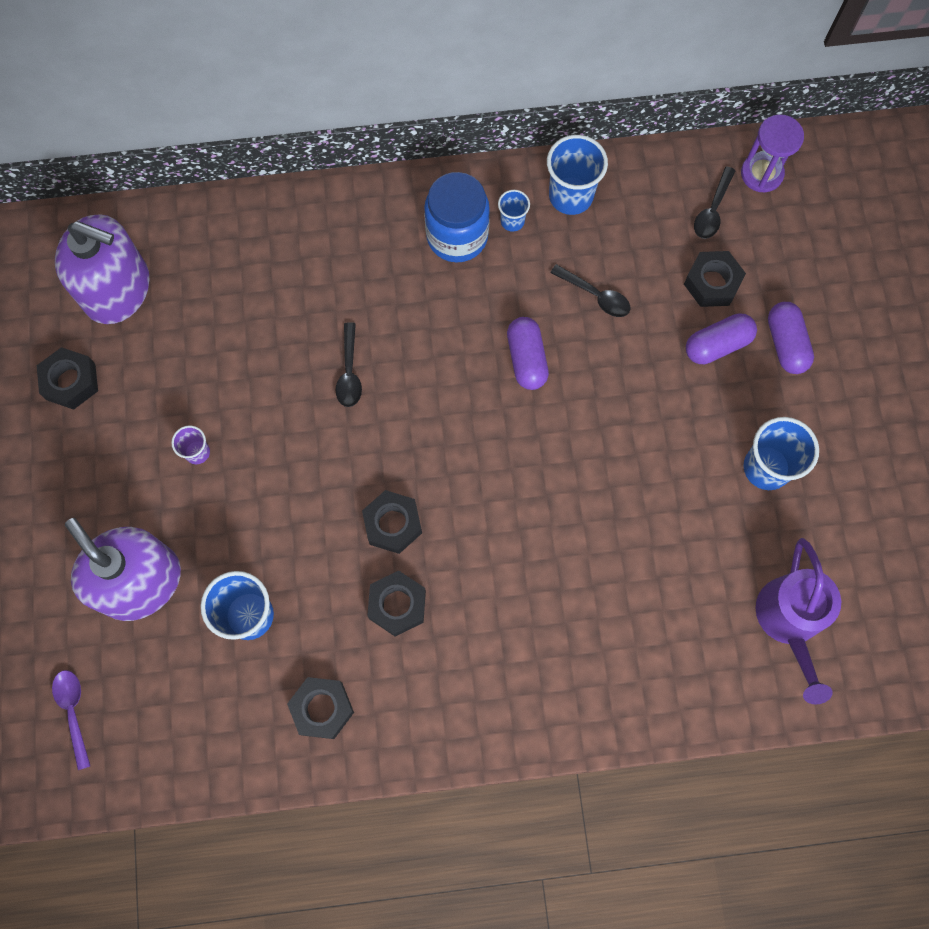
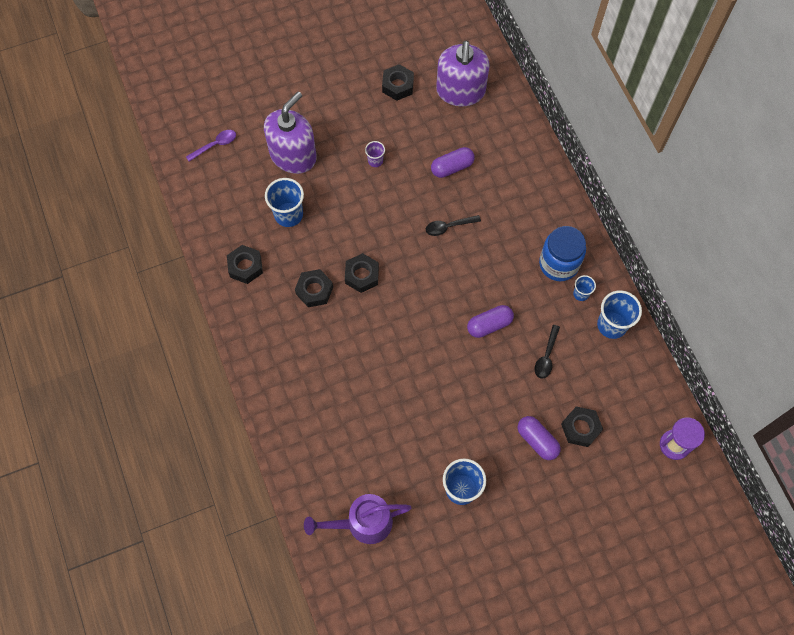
camera: 75 degrees right, 5 degrees down
(712, 210) = (634, 417): black spoon -> none
(785, 344) = (552, 485): purple capsule -> purple capsule (452, 167)

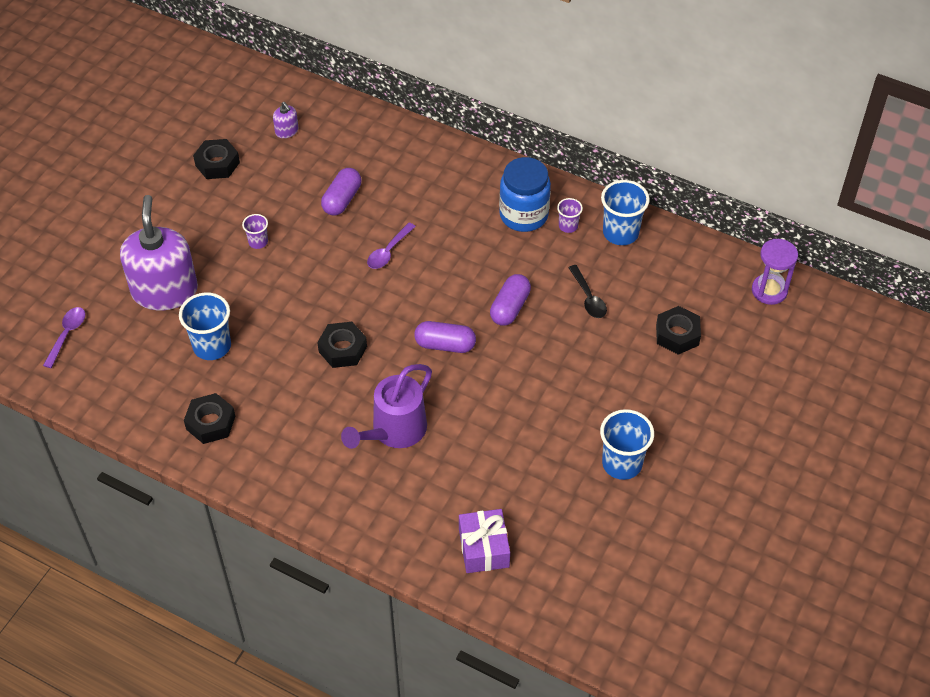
camera: 40 degrees left, 15 degrees down
(314, 290) = (306, 395): black nut -> none
(328, 476) = (484, 548): none -> purple gift
(362, 523) = (558, 564): purple watering can -> purple watering can (394, 432)
(448, 227) = (388, 251): black spoon -> purple spoon
(460, 91) = (287, 131): purple soap dispenser -> purple soap dispenser, size x0.40
(537, 440) = (649, 372): purple capsule -> purple capsule (445, 345)
(581, 294) = (568, 226): blue cup -> purple cup

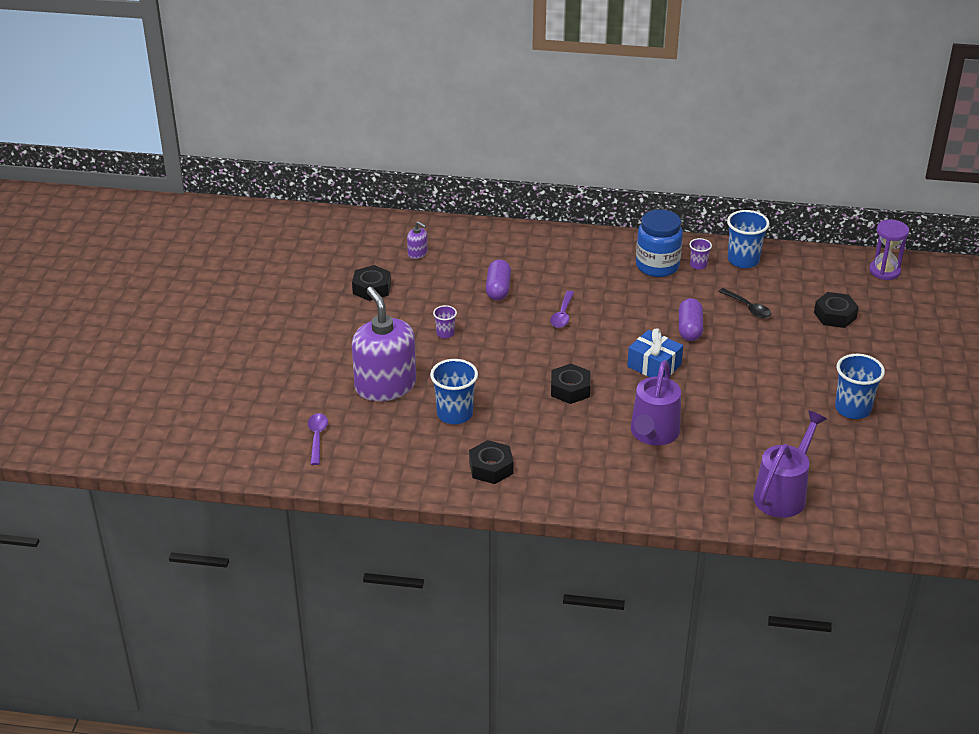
camera: 20 degrees left, 15 degrees down
(445, 345) = (654, 366): purple capsule -> blue gift
(484, 548) = (783, 493): purple gift -> purple watering can

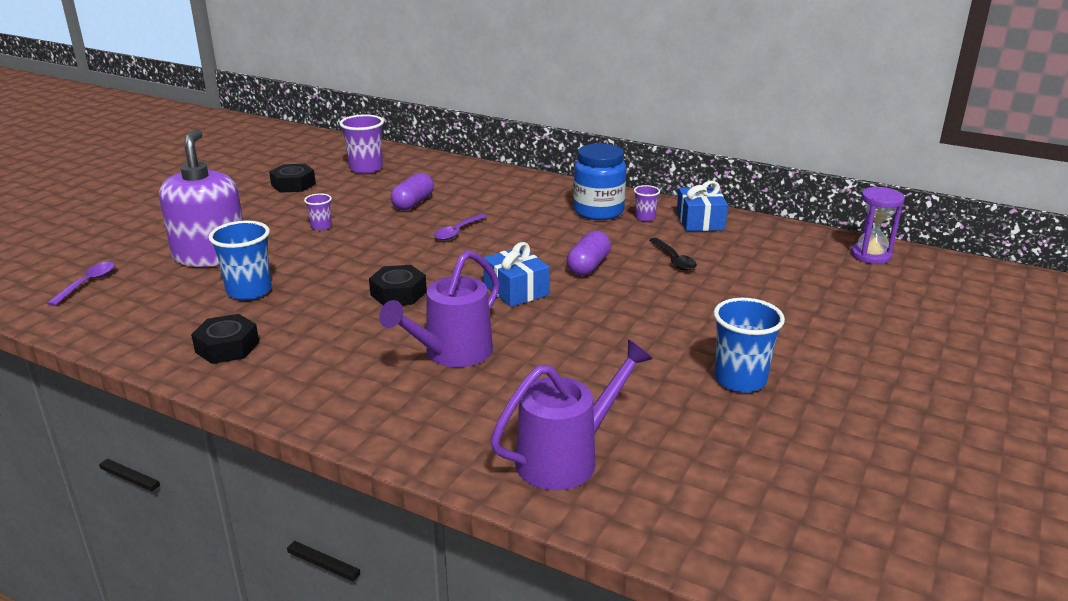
camera: 20 degrees right, 10 degrees down
(417, 253) = (366, 168): purple soap dispenser -> purple cup
(743, 260) = (700, 221): blue cup -> blue gift
(835, 315) = (779, 283): black nut -> none

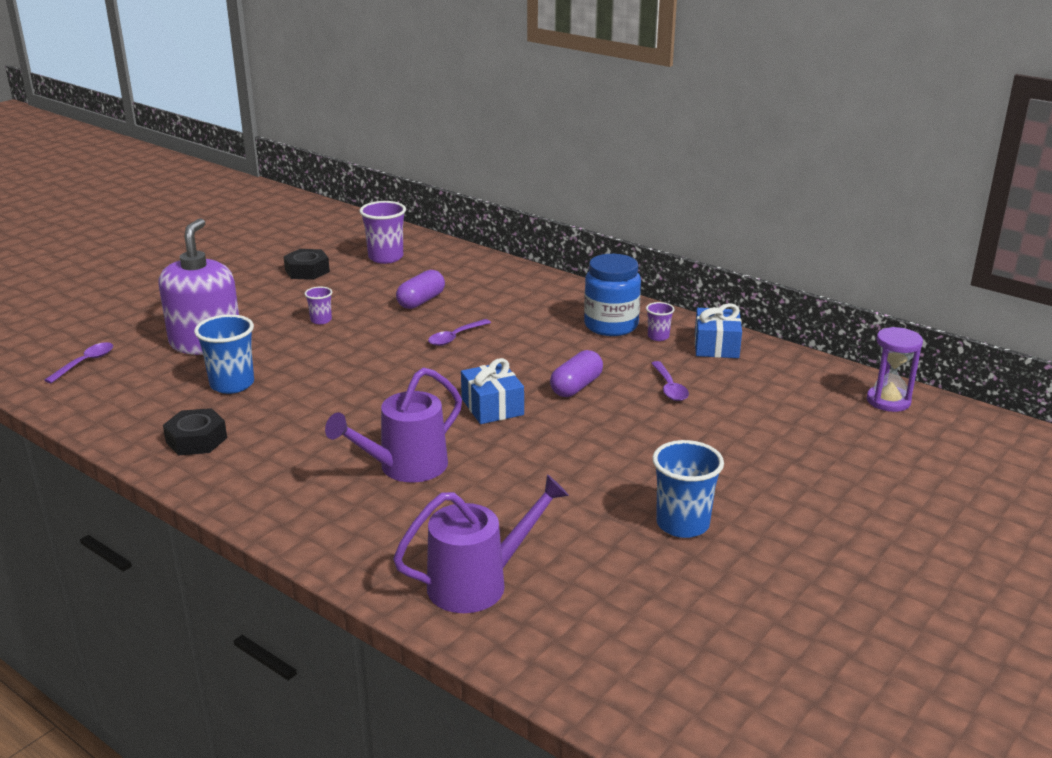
camera: 10 degrees right, 0 degrees up
(398, 293) = (374, 399): black nut -> none
(674, 260) = (669, 387): black spoon -> purple spoon

